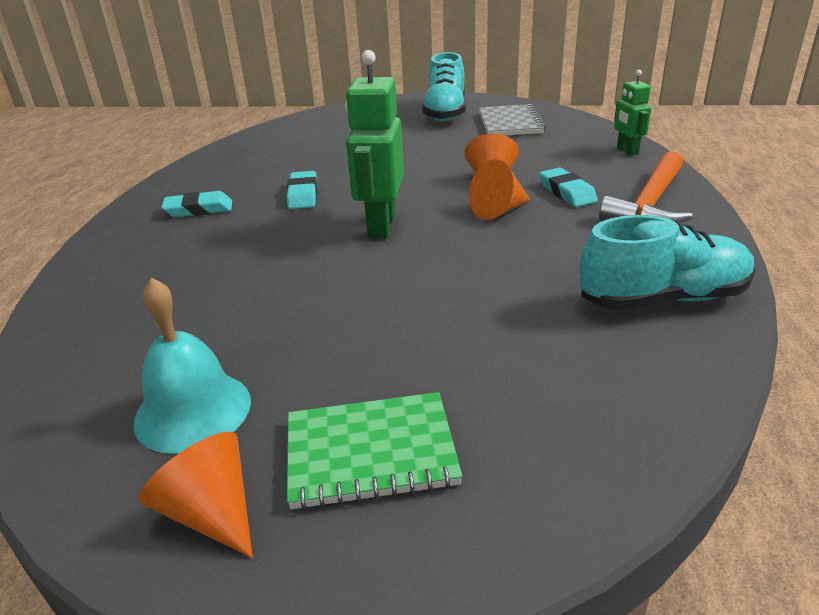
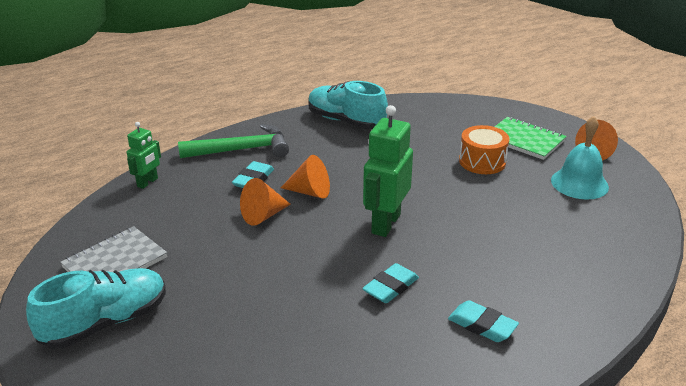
camera: 135 degrees left, 0 degrees up
(381, 226) = (385, 223): green robot -> green robot turned 150 degrees clockwise
(383, 355) = (482, 161): none -> orange drum
(650, 204) = (242, 150): orange hammer -> green hammer

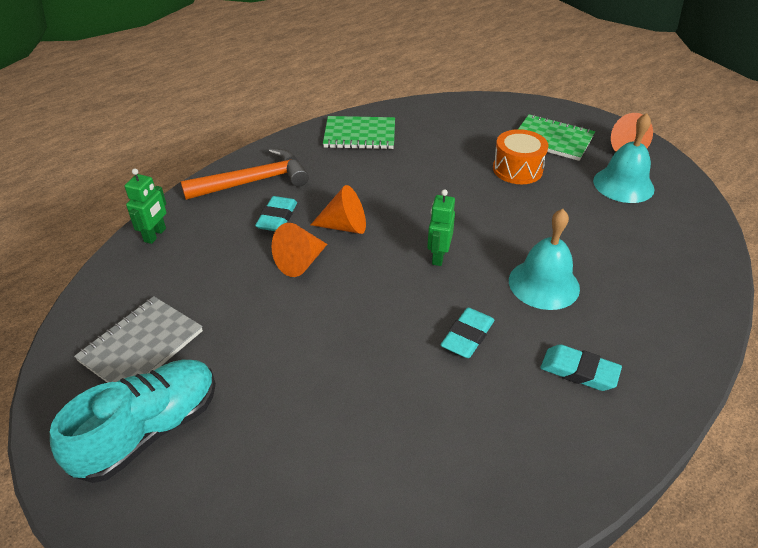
camera: 10 degrees left, 10 degrees up
(242, 150) = (254, 181): green hammer -> orange hammer
(346, 121) = (360, 135): turquoise shoe -> green notebook
(385, 223) = (438, 256): green robot -> green robot, size x0.56
(474, 255) = (544, 284): none -> turquoise bell

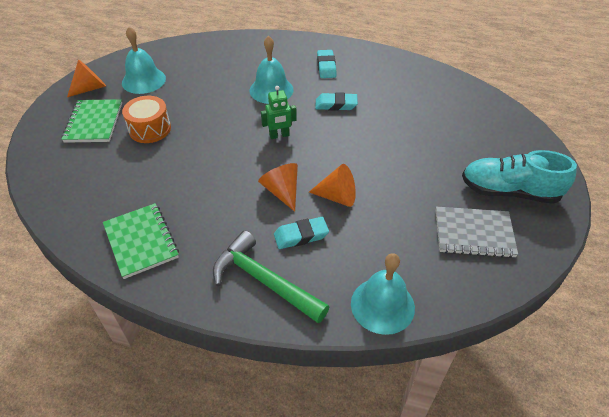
camera: 120 degrees left, 5 degrees up
(155, 235) = (382, 305): green robot -> turquoise bell
(254, 181) = (264, 280): orange hammer -> green hammer

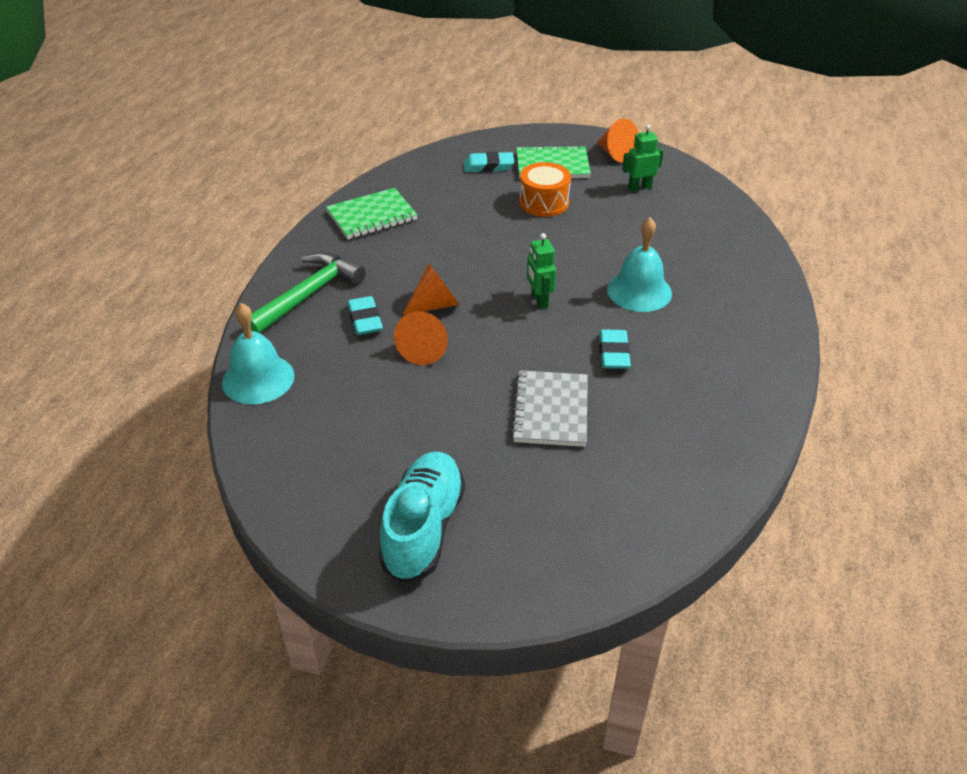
camera: 90 degrees right, 5 degrees down
(143, 80) = (639, 187): turquoise bell -> green robot
(326, 67) = (712, 345): turquoise eraser -> turquoise eraser (488, 166)
(474, 233) = (347, 473): grey notebook -> grey notebook (550, 410)

